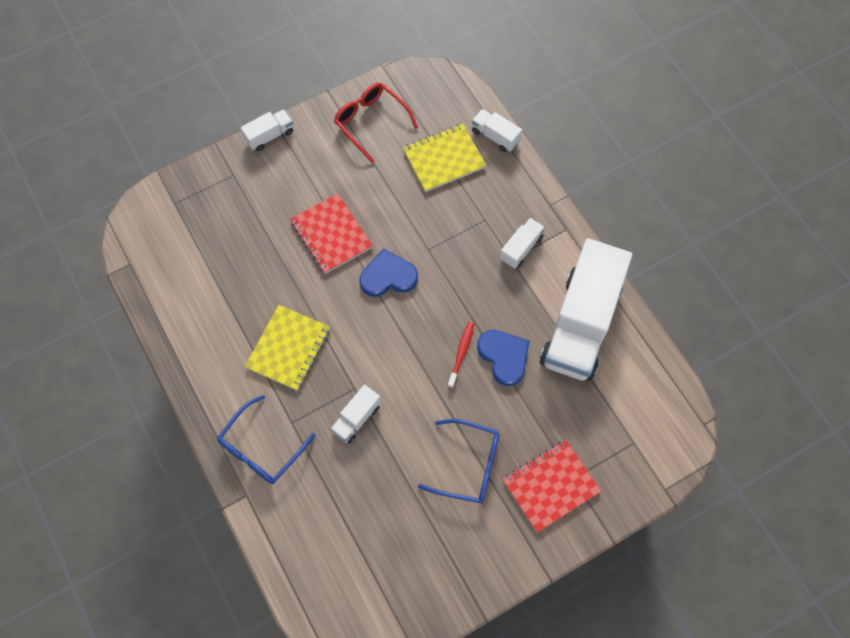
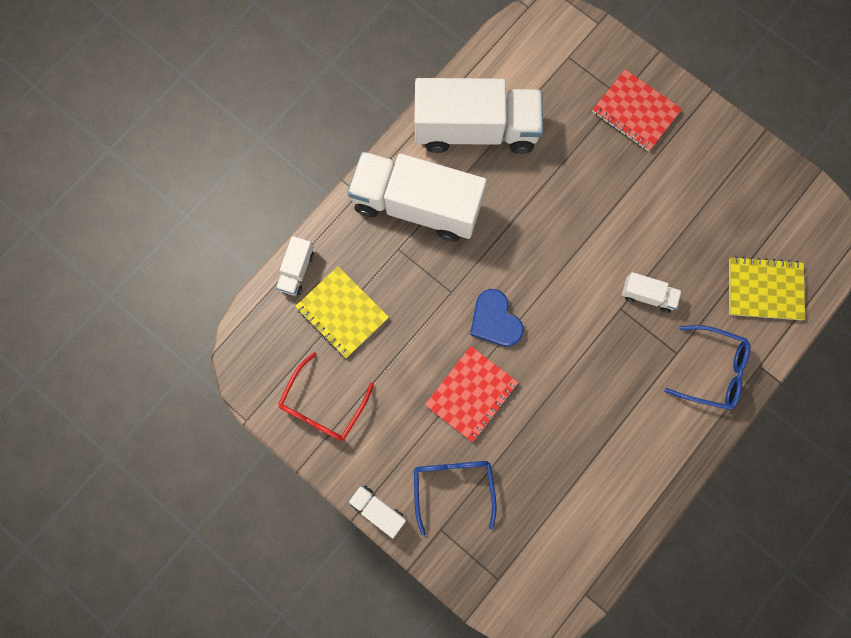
camera: 110 degrees left, 10 degrees up
(288, 348) = (607, 387): yellow notebook -> yellow notebook (764, 289)
(461, 353) = (546, 224): red toothbrush -> none
(468, 465) = (647, 184): blue glasses -> blue glasses (453, 487)
(504, 356) = (534, 186): blue heart -> none
(521, 248) = (417, 205): white truck -> white truck, size x2.38

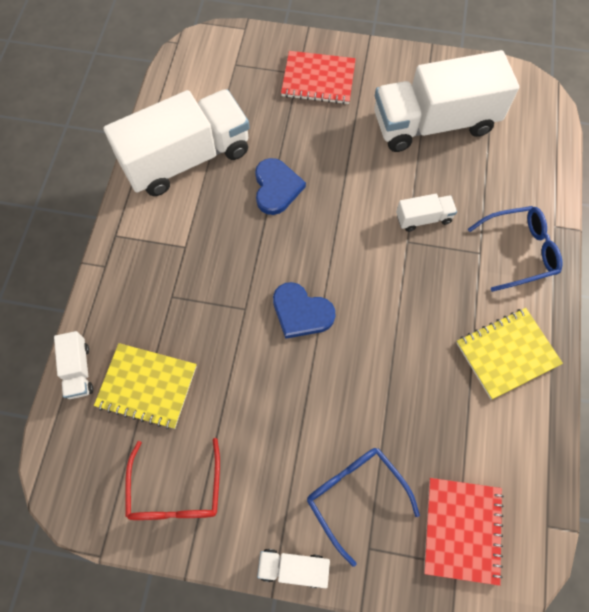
camera: 30 degrees left, 10 degrees down
(417, 205) = (168, 249): white truck -> white truck (434, 123)
(471, 394) = (319, 393): red notebook -> red notebook (462, 530)
(537, 198) = (276, 188): none -> blue heart
(764, 289) = (515, 163): yellow notebook -> yellow notebook (507, 354)

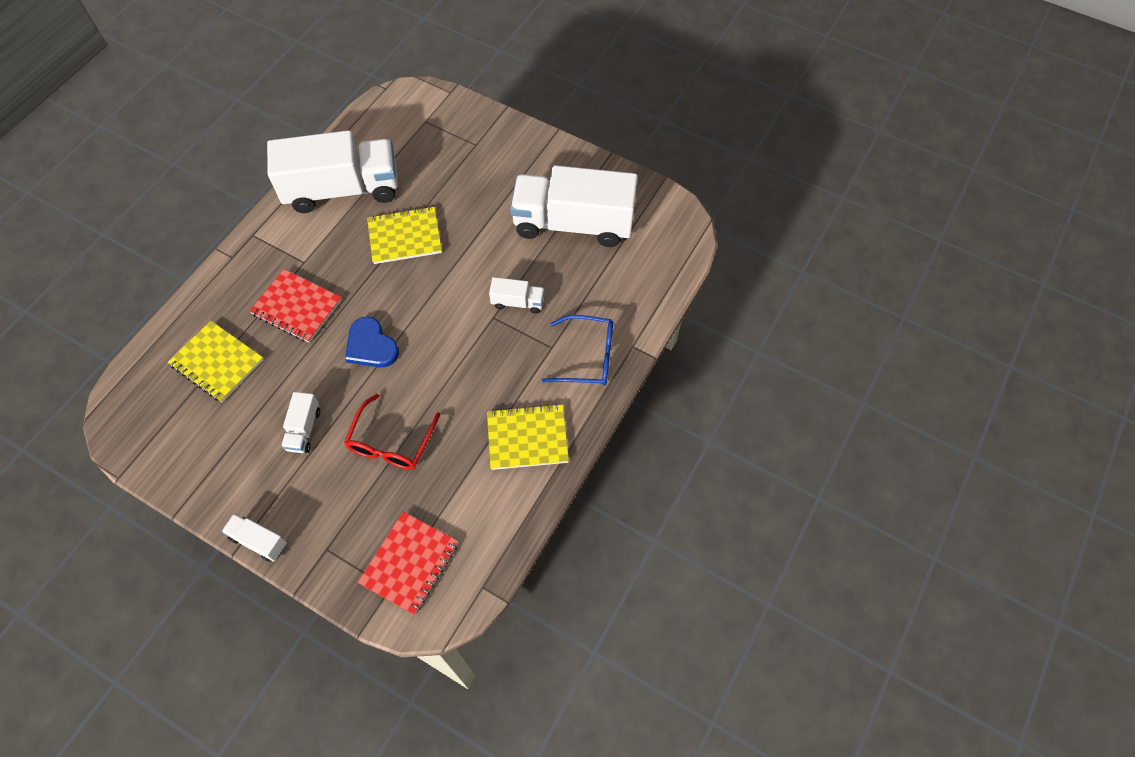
camera: 20 degrees right, 5 degrees down
(78, 370) = (171, 332): white truck -> white truck (304, 429)
(176, 491) = (198, 450): red glasses -> red glasses (391, 442)
(276, 188) = (405, 237): blue heart -> yellow notebook
(318, 79) = (491, 155): red notebook -> red notebook (297, 307)
(355, 496) = (337, 505): blue glasses -> none

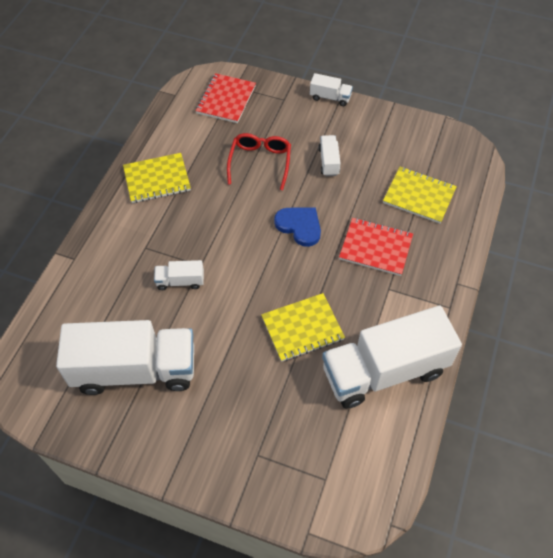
camera: 170 degrees right, 5 degrees down
(587, 357) = (113, 244): blue glasses -> none

